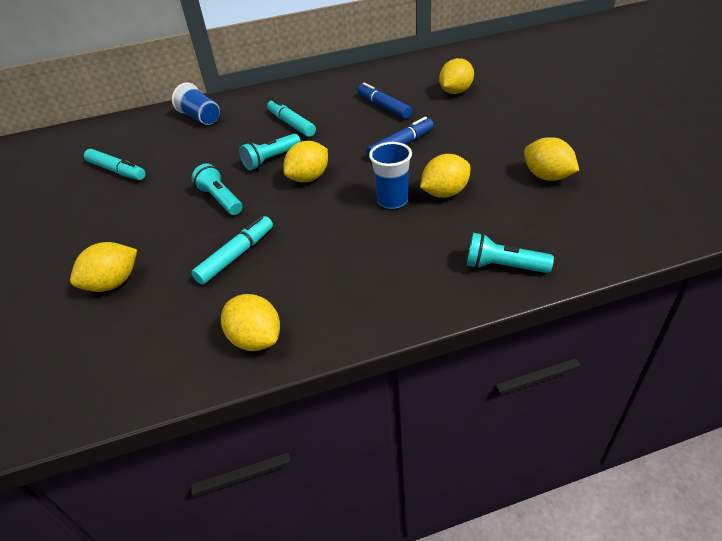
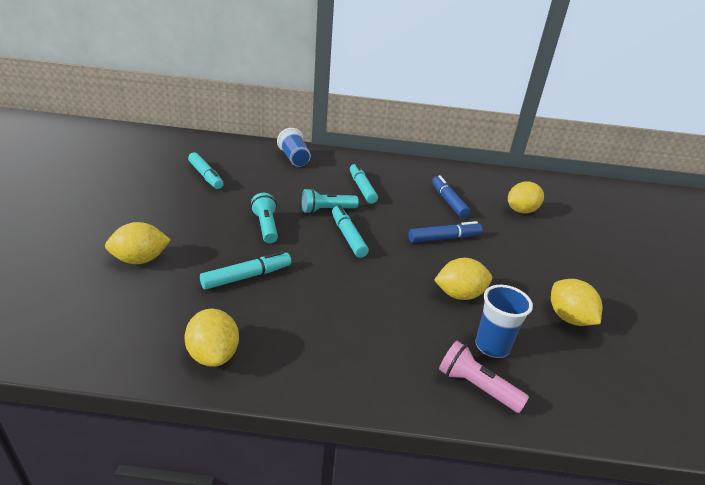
camera: 15 degrees right, 10 degrees down
(309, 178) = (348, 236): yellow lemon -> turquoise marker
(392, 201) = (407, 283): blue cup -> blue cup (492, 347)
(503, 266) = (476, 386): turquoise flashlight -> pink flashlight

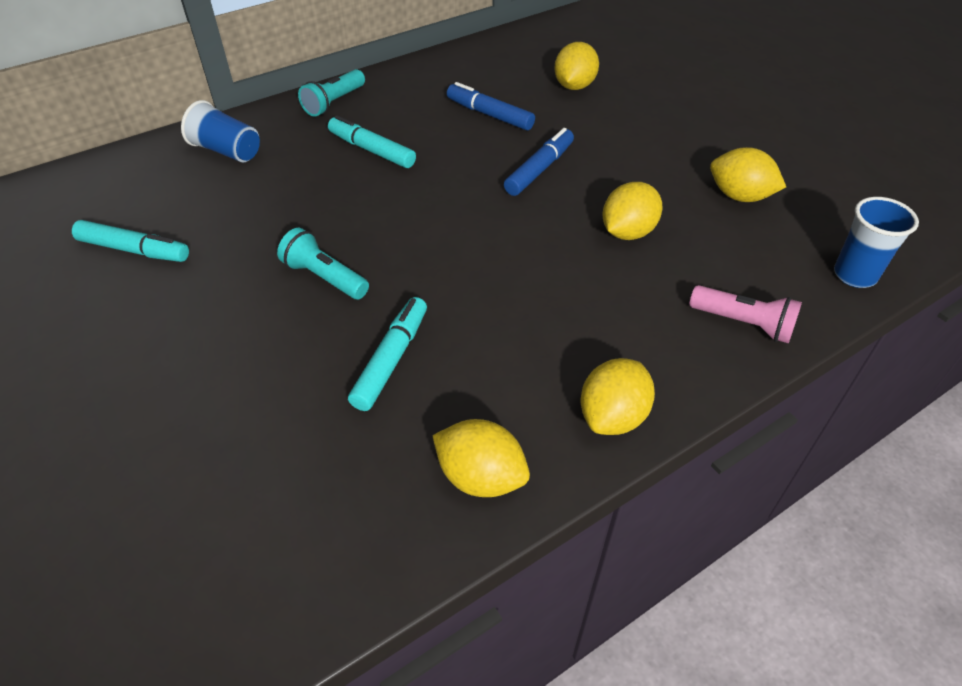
camera: 35 degrees left, 15 degrees up
(140, 260) = (224, 431): yellow lemon -> yellow lemon (612, 416)
(327, 210) = (369, 208): turquoise flashlight -> turquoise flashlight (334, 103)
(348, 236) = (437, 230): turquoise marker -> none
(476, 386) = (743, 324): pink flashlight -> pink flashlight turned 150 degrees counterclockwise
(492, 347) = (713, 272): blue cup -> blue cup (854, 275)

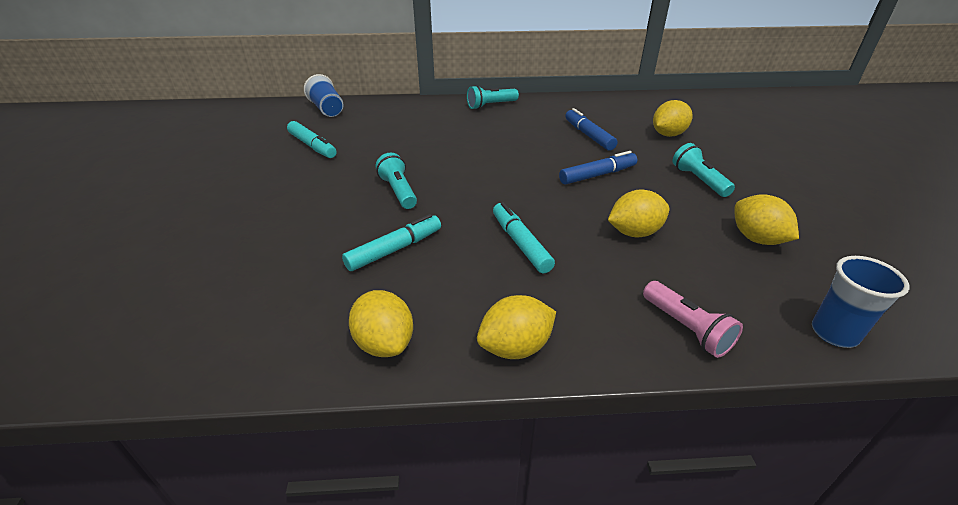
camera: 30 degrees right, 10 degrees down
(227, 151) = (406, 114): blue cup -> blue cup (327, 109)
(371, 150) = (491, 134): turquoise marker -> turquoise marker (520, 243)
(645, 141) = (699, 180): none -> turquoise flashlight

